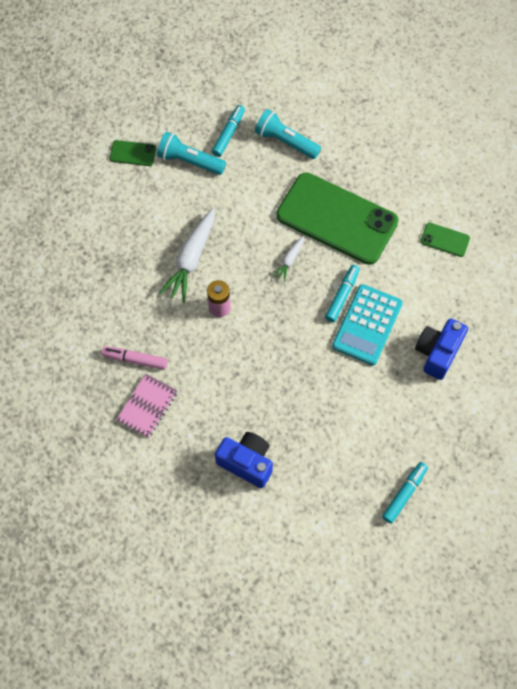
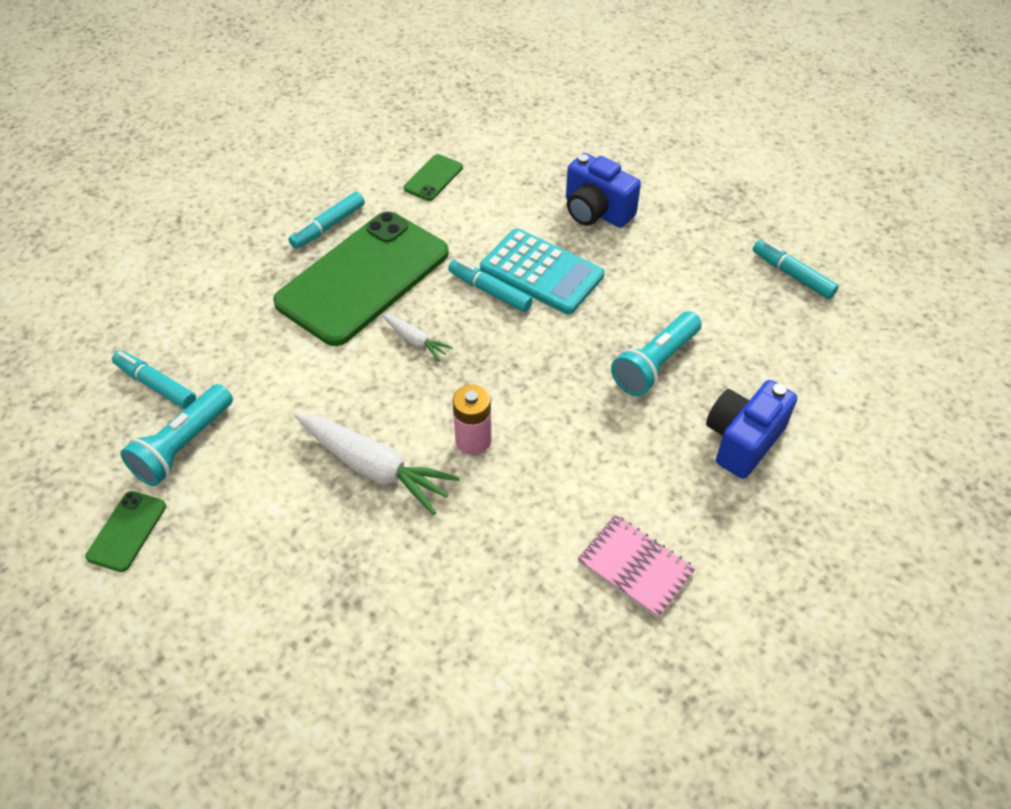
camera: 80 degrees left, 15 degrees down
(135, 359) = (545, 576): pink marker -> none
(285, 141) = (205, 316): turquoise flashlight -> turquoise flashlight (655, 364)
(378, 187) = (328, 226): none -> turquoise marker

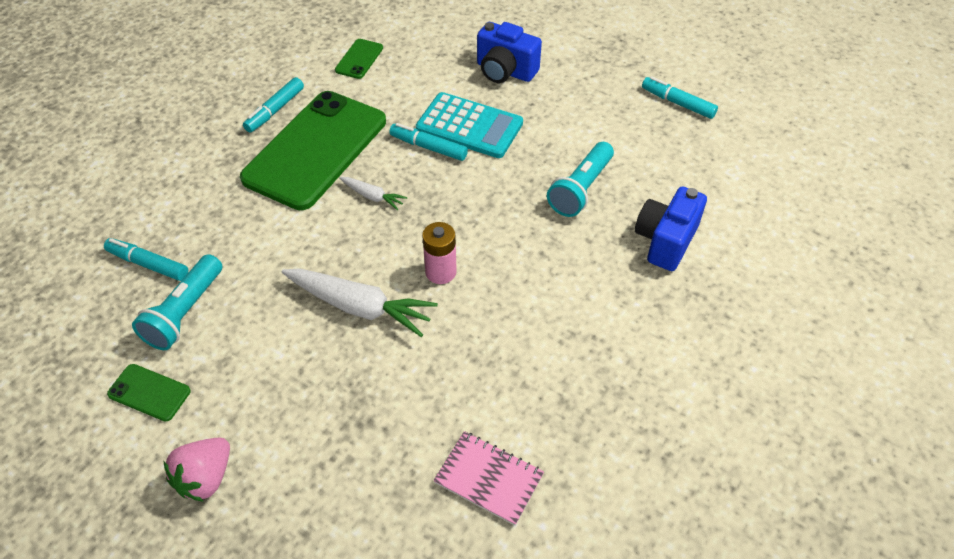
camera: 10 degrees left, 0 degrees up
(127, 531) = (149, 392): green phone -> green phone turned 75 degrees counterclockwise
(166, 638) = (205, 478): none -> pink strawberry
(635, 567) = (599, 355): pink notebook -> pink notebook (488, 479)

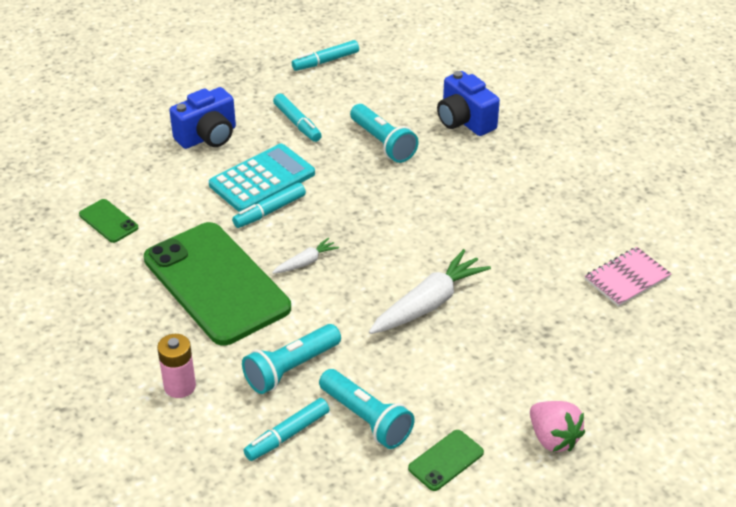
camera: 65 degrees left, 10 degrees down
(229, 237) = (291, 369): none -> turquoise flashlight
(275, 110) = (136, 298): turquoise marker -> turquoise marker (297, 123)
(440, 272) = (420, 246): pink battery -> pink battery (180, 386)

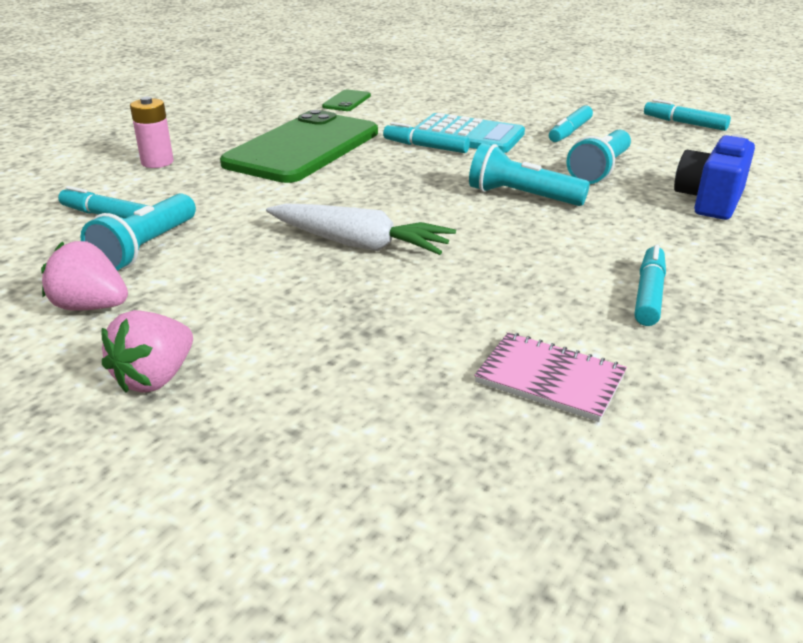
camera: 65 degrees right, 10 degrees down
(208, 137) = (498, 107): blue camera -> none
(291, 369) = (205, 199): turquoise flashlight -> turquoise flashlight (521, 196)
(306, 262) = (368, 174): white carrot -> none
(446, 460) = (91, 307): green phone -> pink strawberry
(564, 204) = (649, 294): none -> turquoise marker

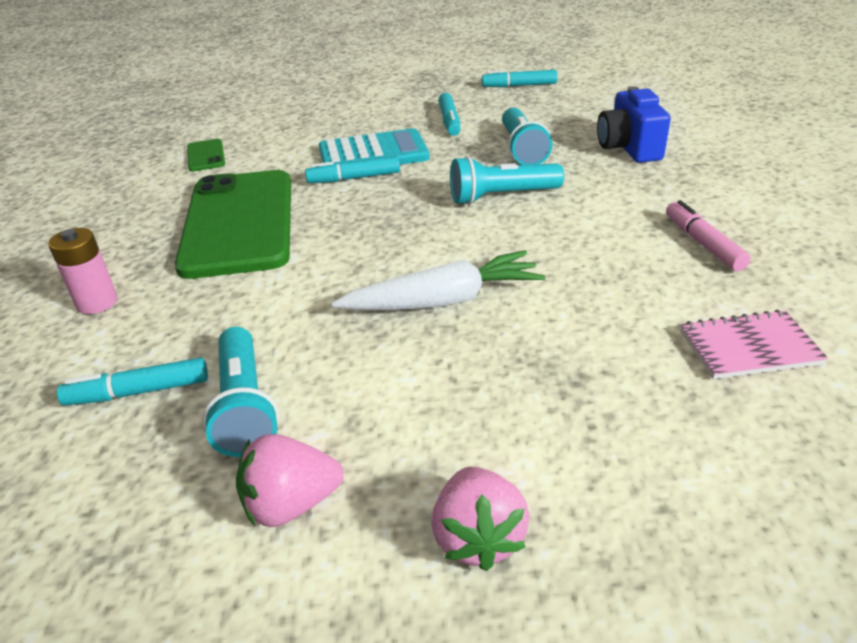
camera: 35 degrees left, 5 degrees up
(649, 294) = (703, 244): turquoise marker -> pink marker

